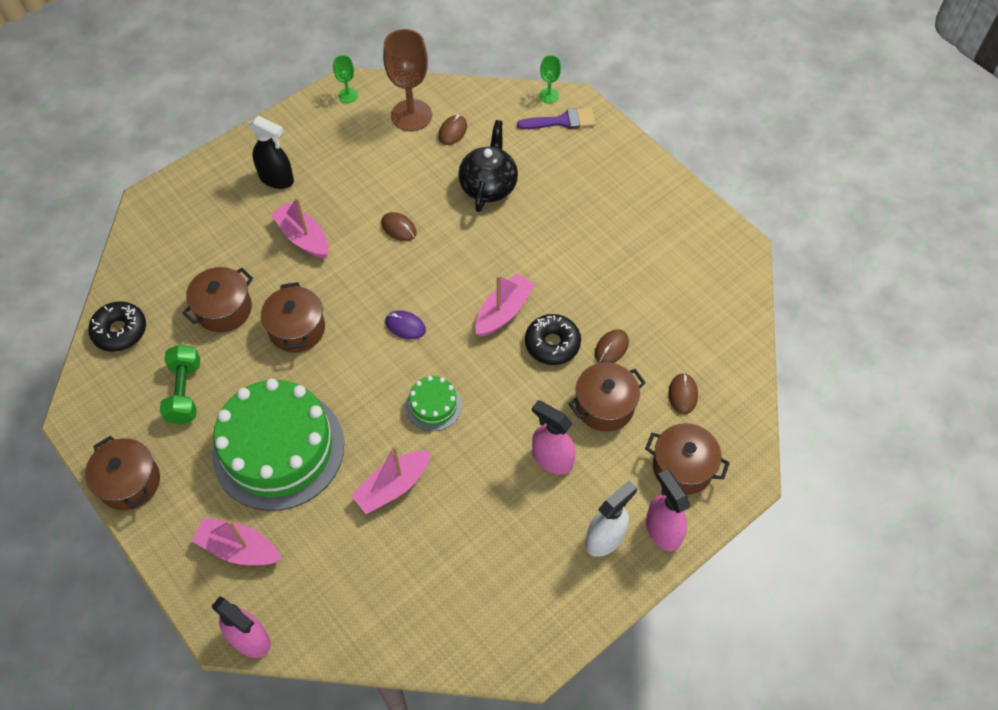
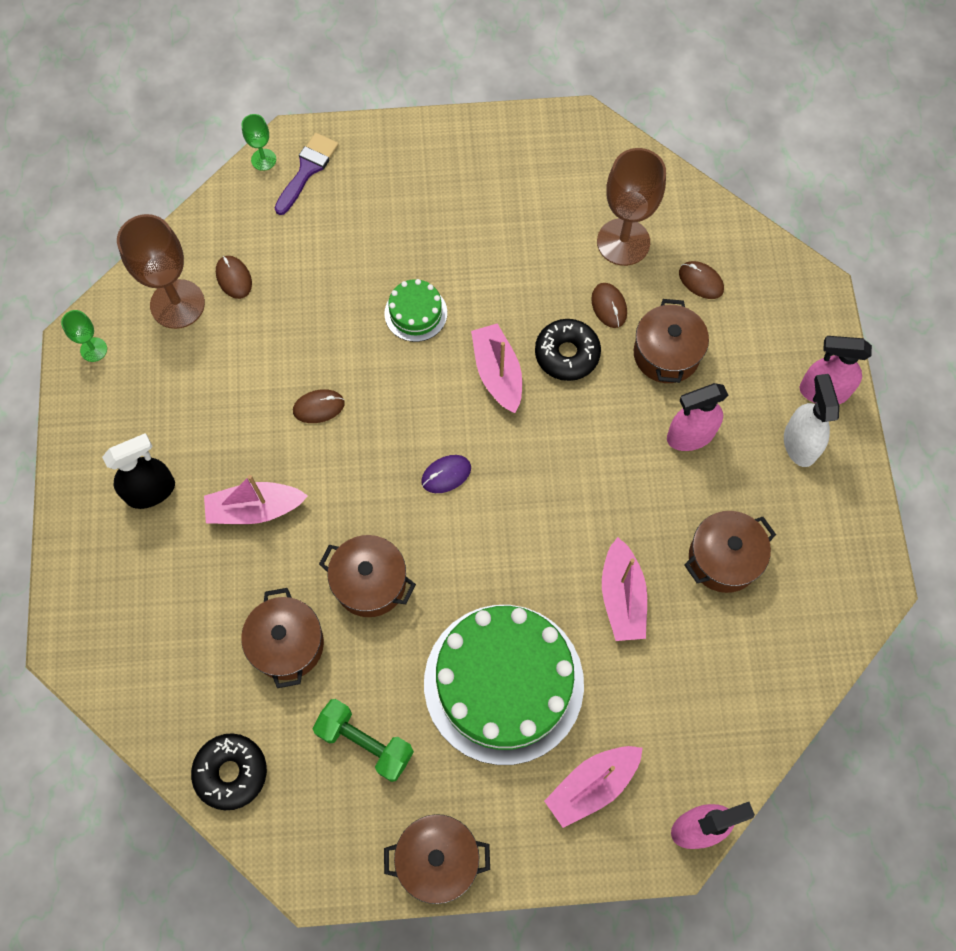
camera: 55 degrees left, 10 degrees up
(433, 405) = (558, 504): green cake -> green cake (415, 313)
(488, 186) = (334, 290): black teapot -> none
(670, 327) = (623, 242): none -> brown goblet
(682, 467) = (773, 332): brown pot -> brown pot (723, 559)

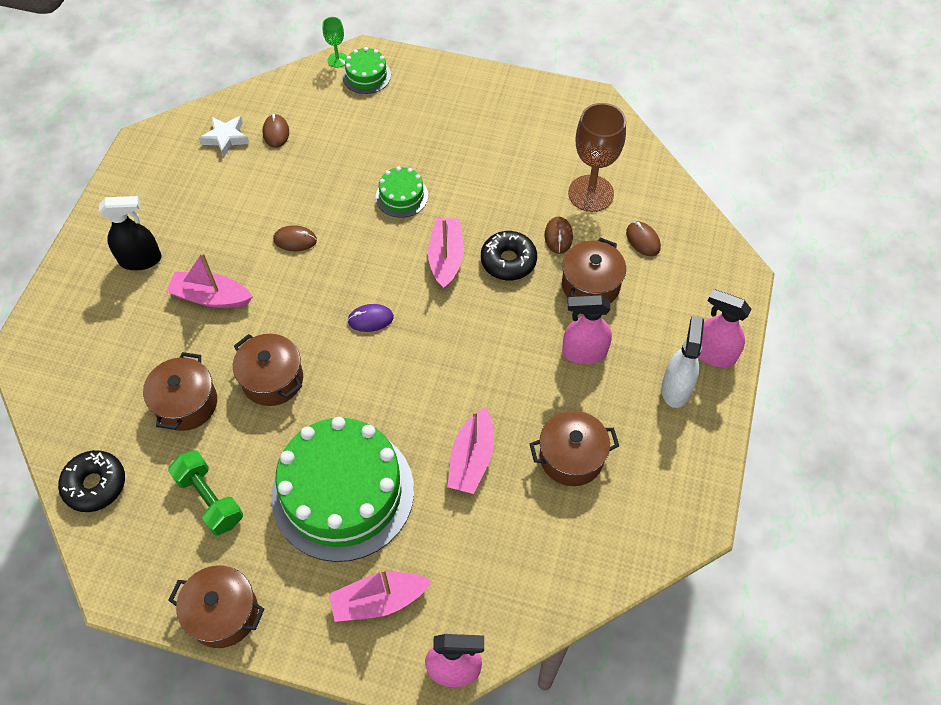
camera: 20 degrees right, 10 degrees down
(93, 349) = (149, 151): green goblet -> none
(177, 304) = (226, 138): brown goblet -> white star
(307, 170) = (366, 75): purple brush -> green cake

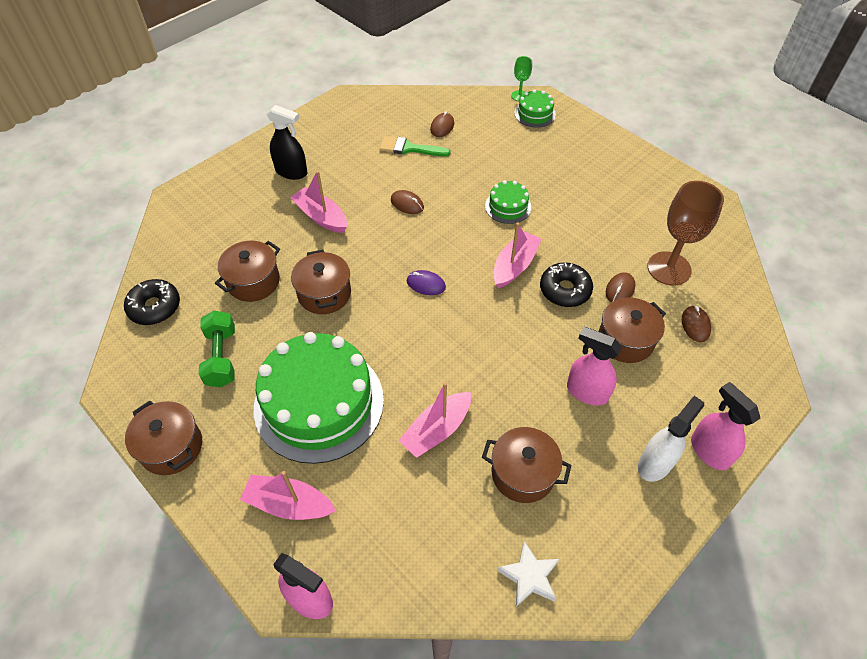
camera: 30 degrees right, 5 degrees down
(226, 138) = (404, 117): white star -> white star (529, 576)
(256, 174) = (409, 148): none -> green brush

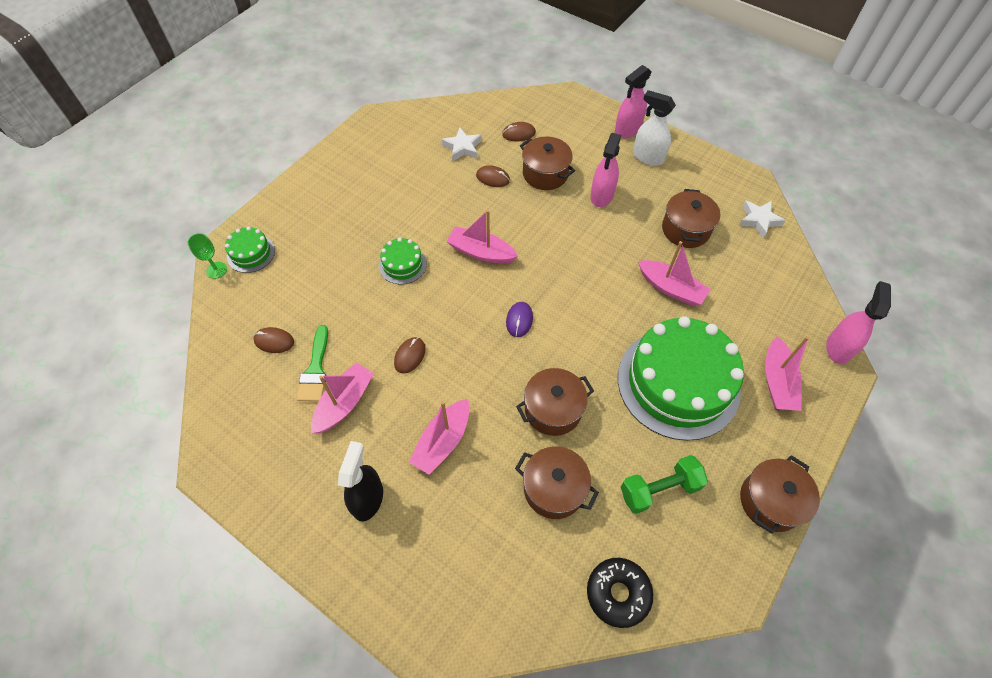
camera: 100 degrees left, 5 degrees up
(374, 163) = (344, 403): none -> pink boat
(565, 290) = (502, 214): black donut -> none
(669, 268) = (462, 147): brown goblet -> white star

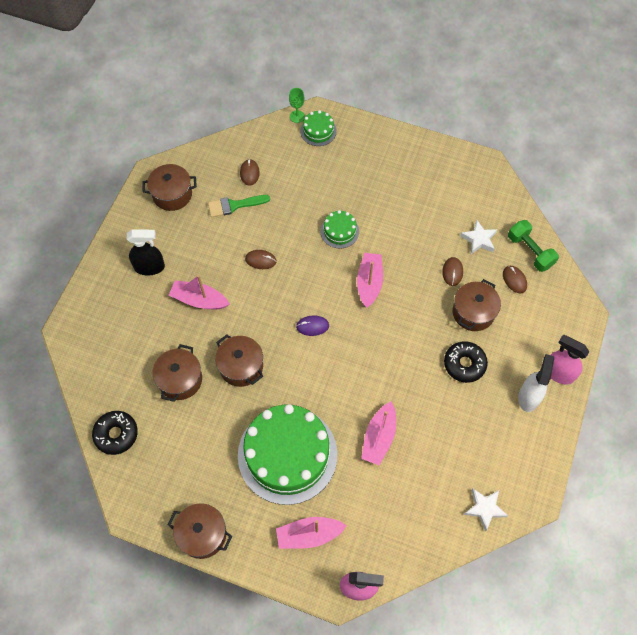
camera: 75 degrees right, 5 degrees up
(344, 403) = (213, 231): pink boat -> none
(602, 196) = (464, 364): pink spray bottle -> black donut
(659, 489) = (195, 452): green dumbbell -> green dumbbell (530, 251)
(685, 229) = (449, 442): brown pot -> brown pot (172, 194)

